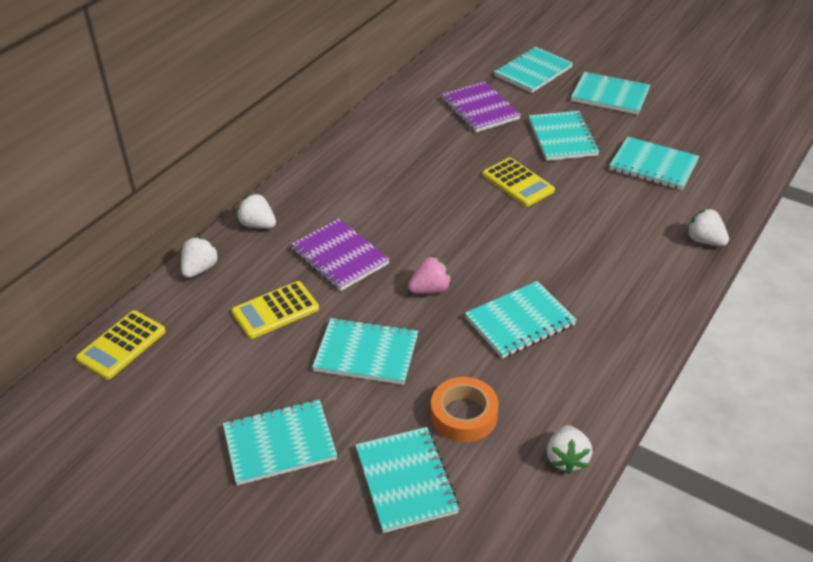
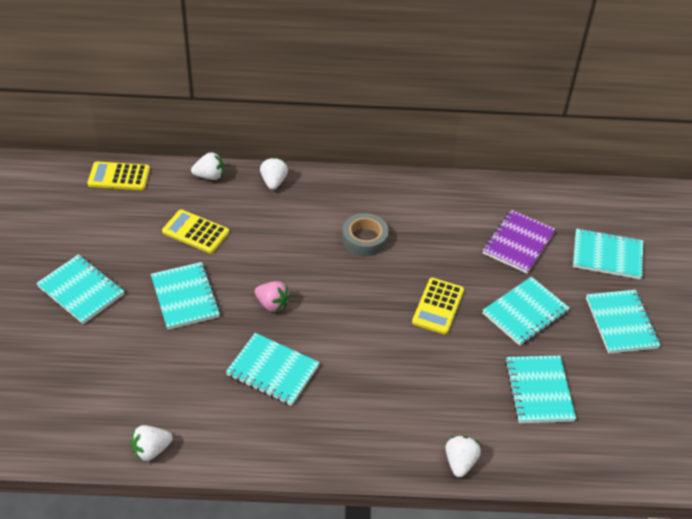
camera: 55 degrees right, 5 degrees up
(339, 257) = (271, 239): purple notebook -> none
(396, 194) = (365, 239): none -> grey tape
(406, 481) = (84, 368): turquoise notebook -> none
(464, 415) = (159, 375): orange tape -> none

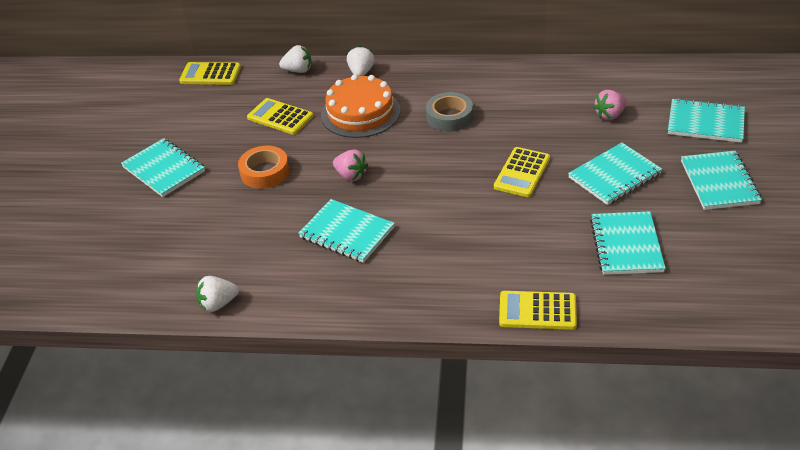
camera: 10 degrees right, 5 degrees down
(185, 297) = (265, 172): turquoise notebook -> orange tape
(276, 230) = (360, 113): none -> orange cake
(460, 462) = (537, 311): white strawberry -> yellow calculator
(518, 243) = (610, 115): purple notebook -> pink strawberry

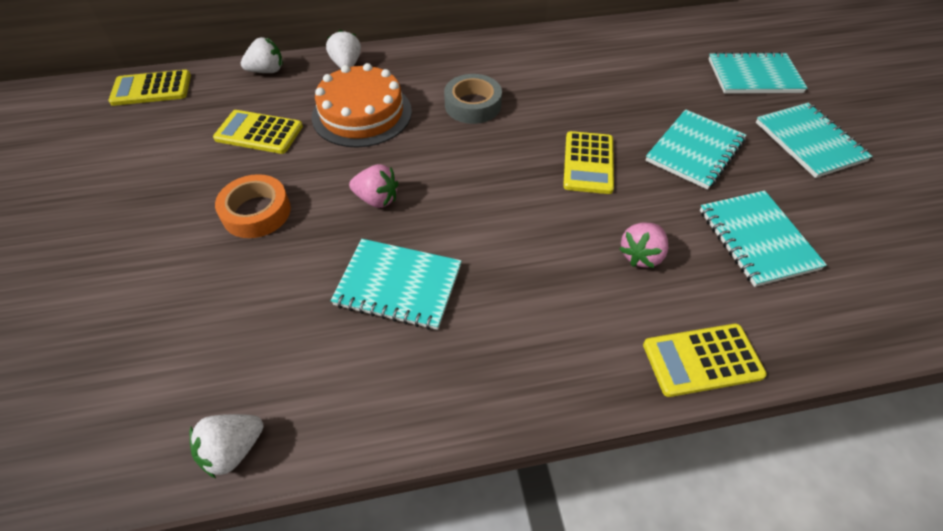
camera: 20 degrees left, 10 degrees up
(164, 169) = (106, 231): turquoise notebook -> none
(610, 115) = (651, 80): pink strawberry -> pink strawberry (641, 255)

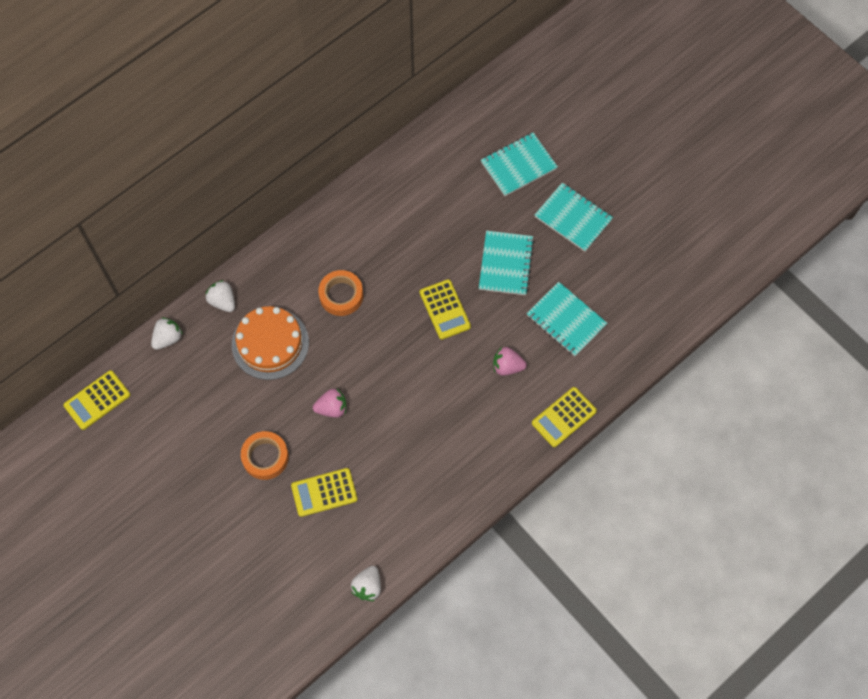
camera: 30 degrees left, 15 degrees up
(259, 133) = (212, 397): yellow calculator -> yellow calculator (324, 492)
(398, 286) = (385, 459): turquoise notebook -> none
(473, 105) = (341, 295): grey tape -> orange tape
(641, 255) = (507, 366): pink strawberry -> pink strawberry turned 90 degrees clockwise

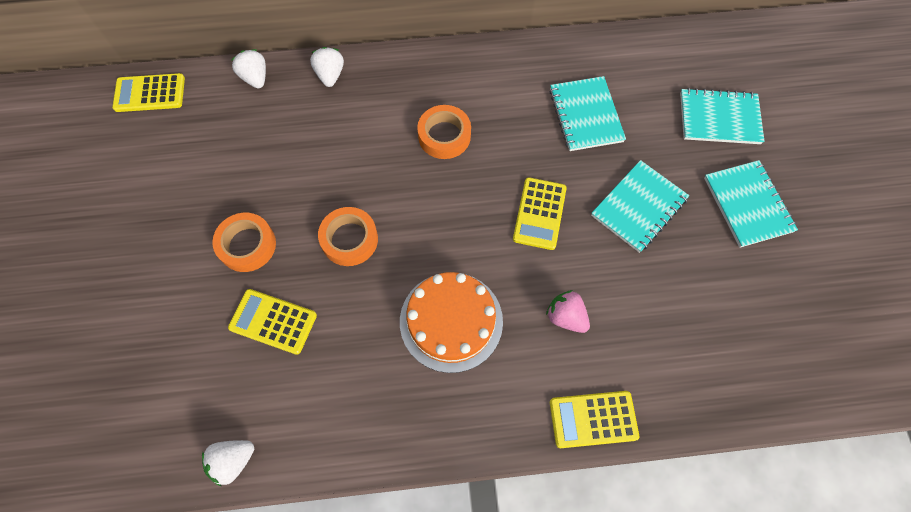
camera: 35 degrees right, 0 degrees up
(168, 338) = (255, 78): white strawberry -> white strawberry turned 105 degrees counterclockwise
(270, 343) = (341, 139): orange cake -> orange cake (451, 321)
(332, 408) = (349, 239): pink strawberry -> orange tape
(566, 320) = (668, 309): turquoise notebook -> turquoise notebook (585, 115)

